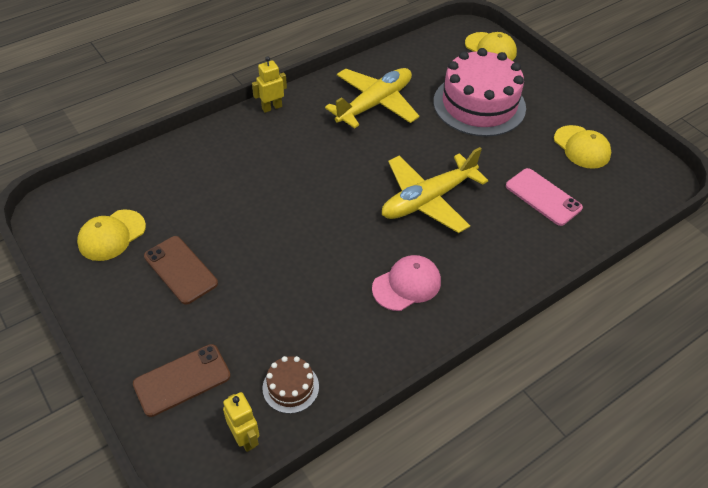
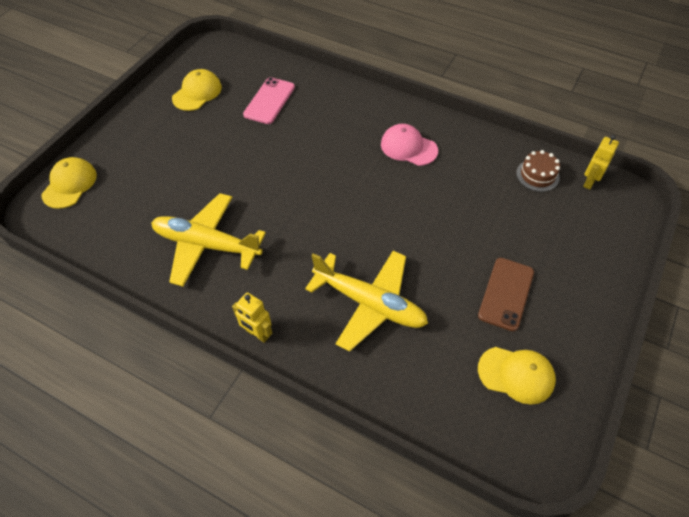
camera: 115 degrees left, 5 degrees up
(182, 380) = (587, 236): brown phone -> none
(427, 200) = (315, 163): yellow plane -> yellow plane (370, 304)
(479, 104) = (169, 167): pink cake -> none

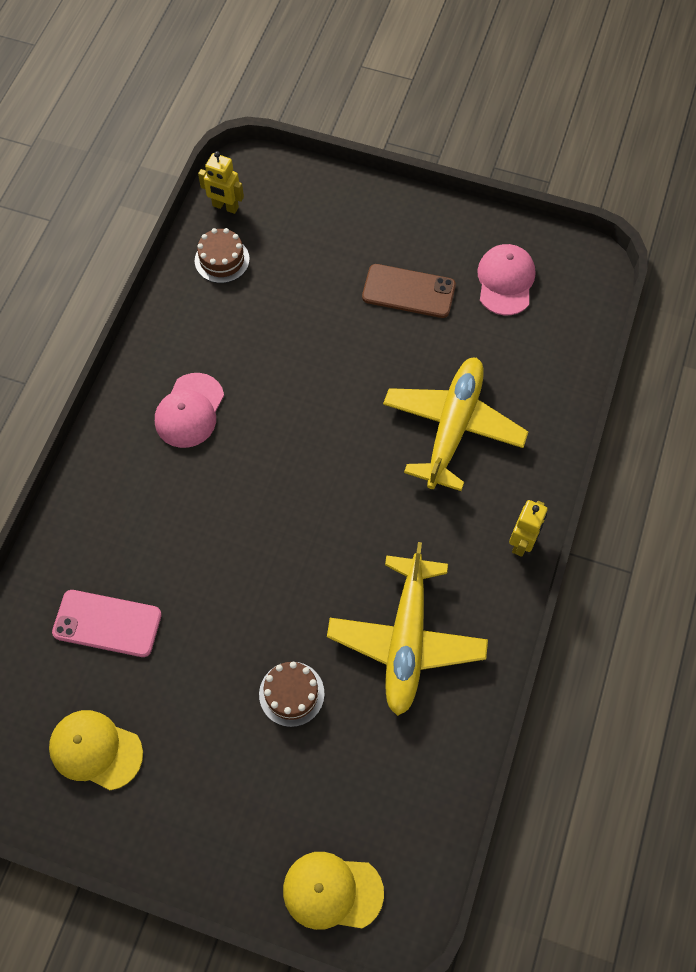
camera: 100 degrees left, 10 degrees up
(194, 179) = (291, 694): none -> brown cake
(516, 374) = (505, 281): yellow cap -> pink cap

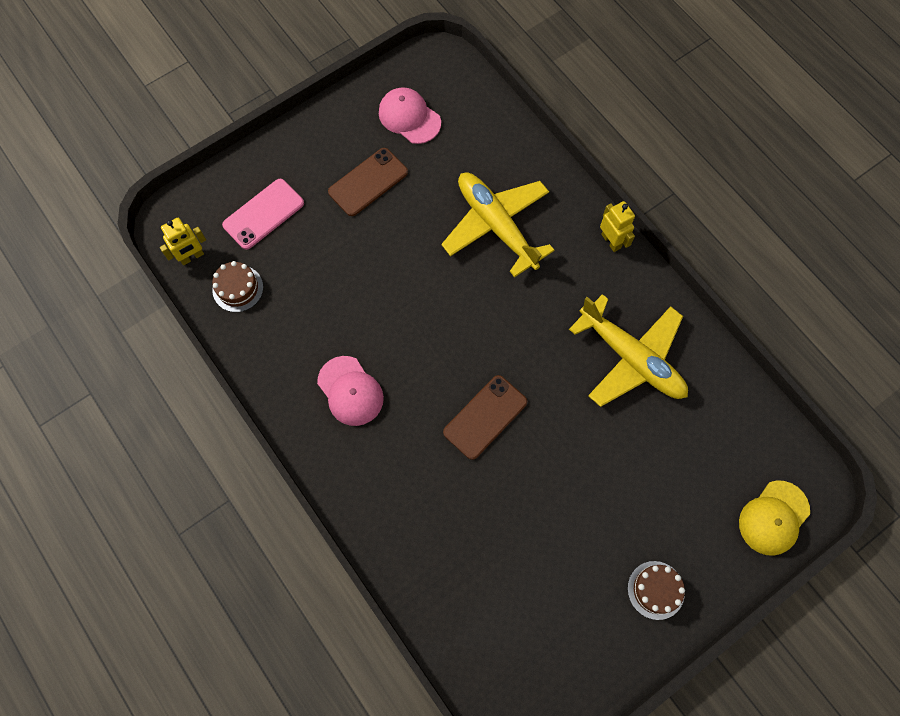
camera: 55 degrees left, 5 degrees up
(95, 750) = (575, 620): yellow cap -> none
(107, 623) = (482, 554): pink phone -> pink phone (263, 214)
(245, 541) = (485, 417): none -> brown phone
(291, 694) = (621, 458): brown cake -> brown cake (656, 590)

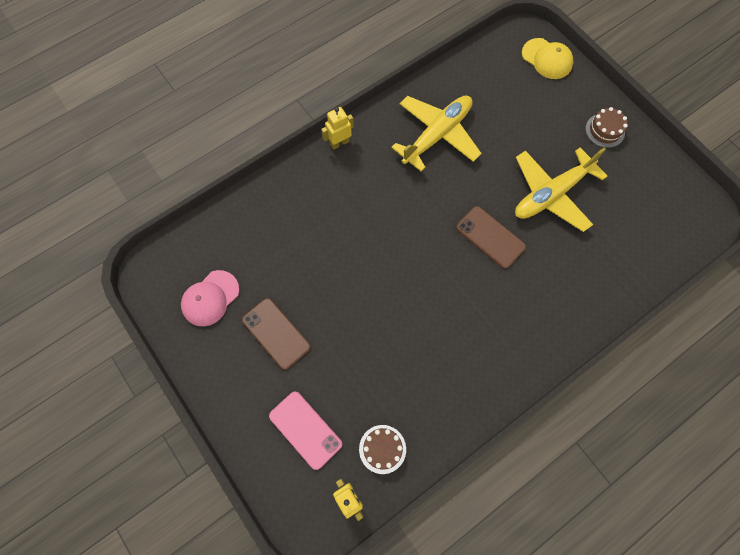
camera: 90 degrees left, 0 degrees up
(350, 391) = (475, 342): pink cap -> none
(496, 225) = (323, 226): yellow plane -> yellow plane (551, 194)

